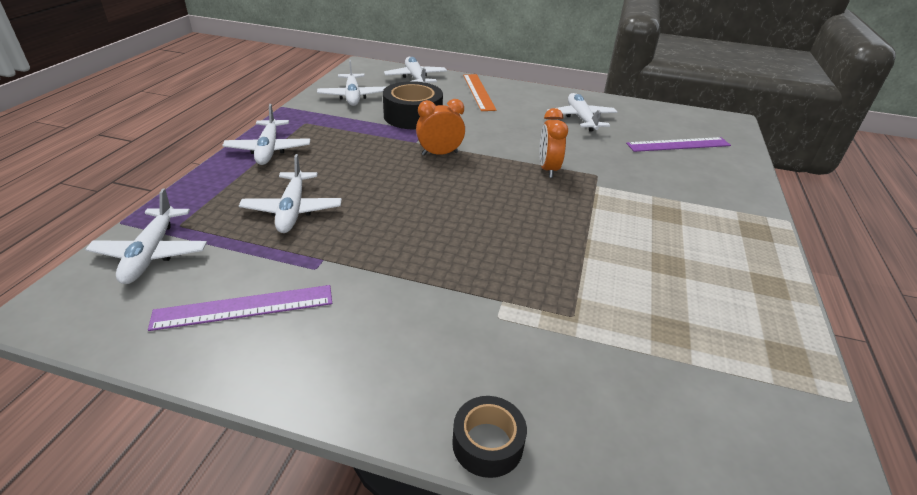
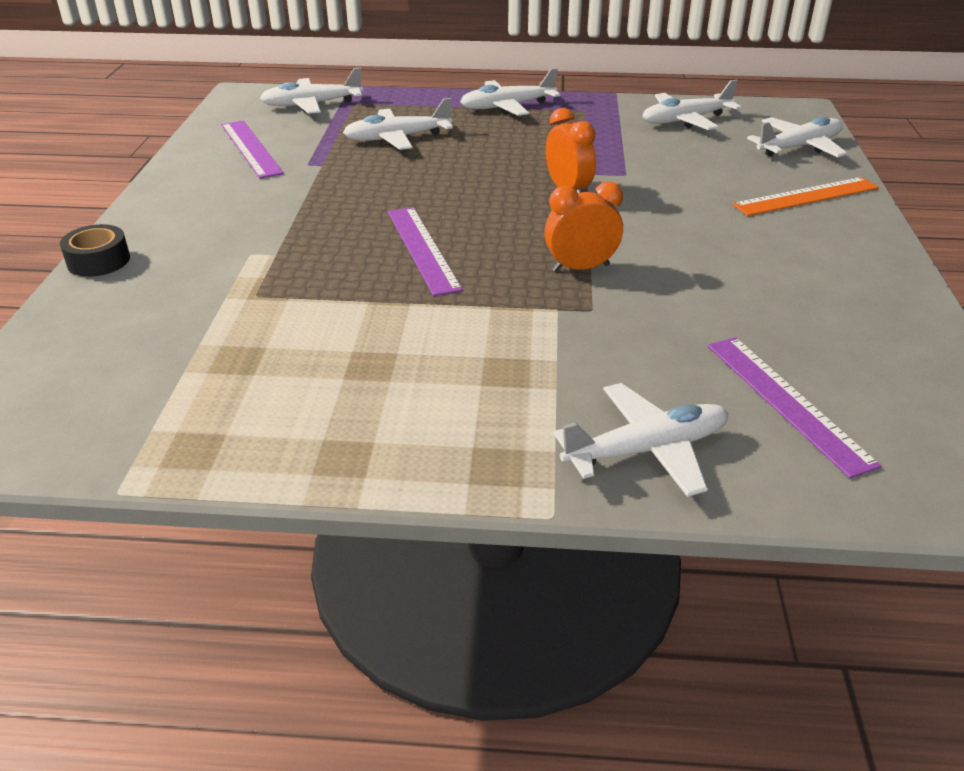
camera: 80 degrees right, 0 degrees up
(413, 116) = (663, 162): black tape -> none
(510, 223) = (423, 249): none -> purple ruler
(581, 119) = (798, 292): white plane -> white plane (647, 450)

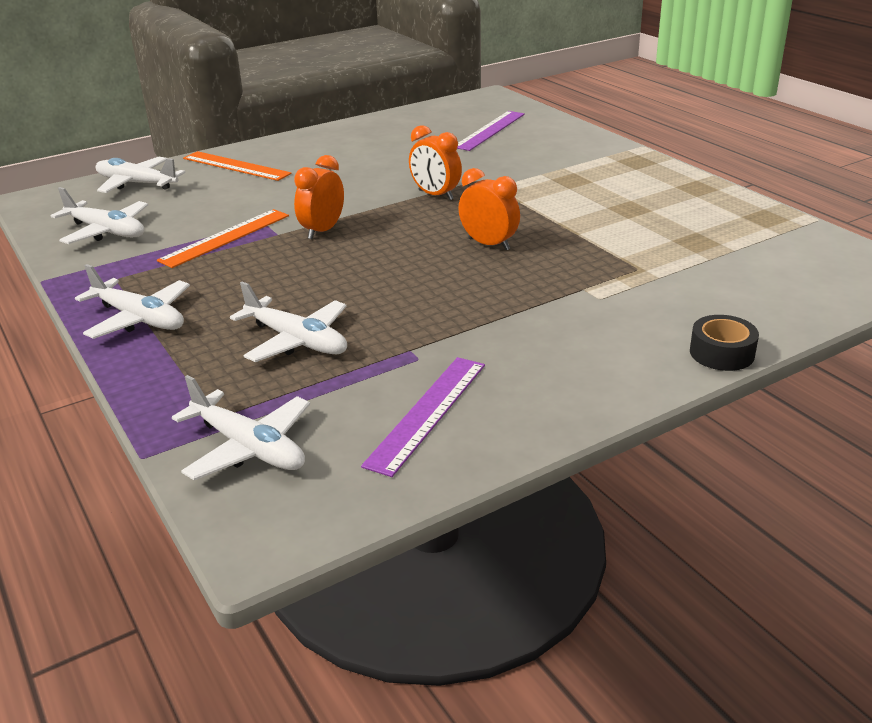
camera: 125 degrees left, 5 degrees down
(423, 249) = (489, 244): purple ruler -> orange clock
(610, 154) = (225, 237): none -> orange ruler
(647, 450) = (572, 143): white plane -> none

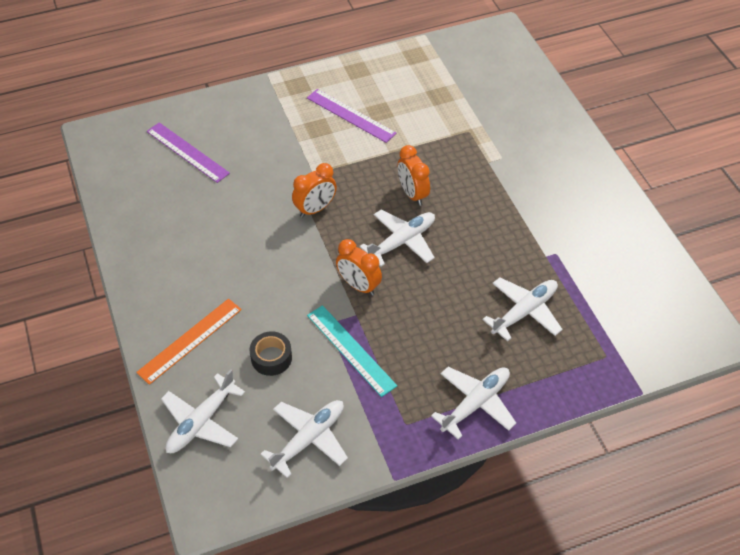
camera: 80 degrees left, 20 degrees up
(225, 237) = (350, 350): orange ruler -> turquoise ruler
(249, 447) = (638, 340): white plane -> white plane (402, 242)
(427, 413) = (613, 257): purple ruler -> purple ruler (351, 115)
(489, 244) = (412, 194): orange clock -> orange clock turned 75 degrees counterclockwise
(721, 353) = (572, 126): black tape -> black tape (271, 358)

